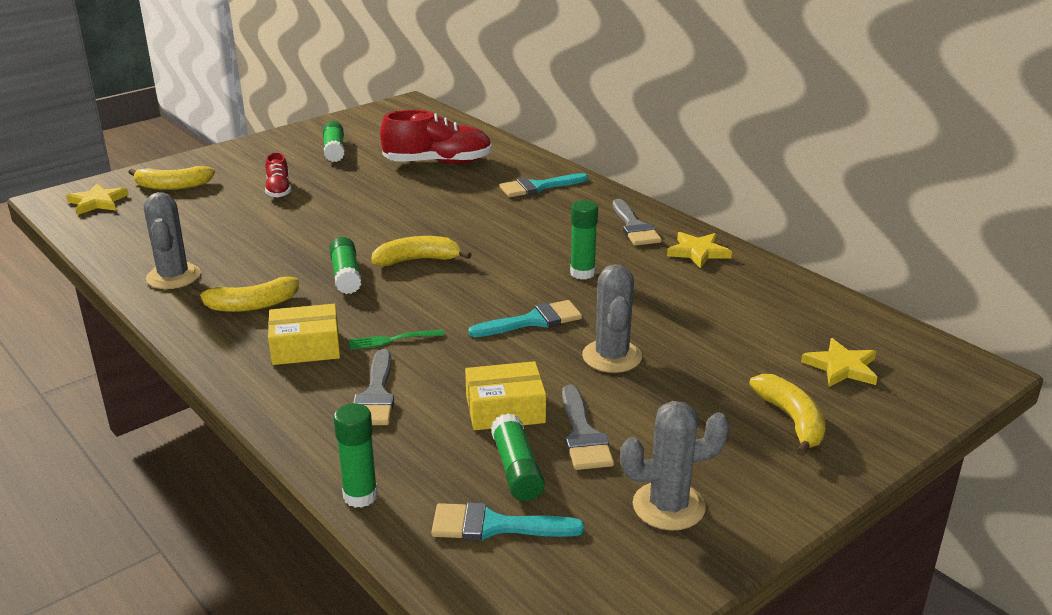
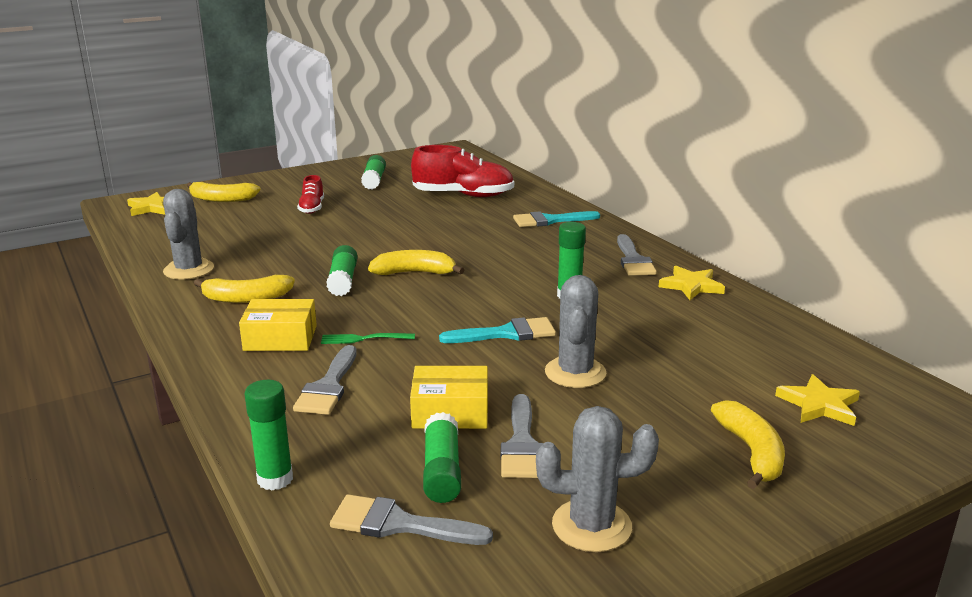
camera: 10 degrees right, 5 degrees down
(495, 526) = (399, 524): turquoise brush -> grey brush

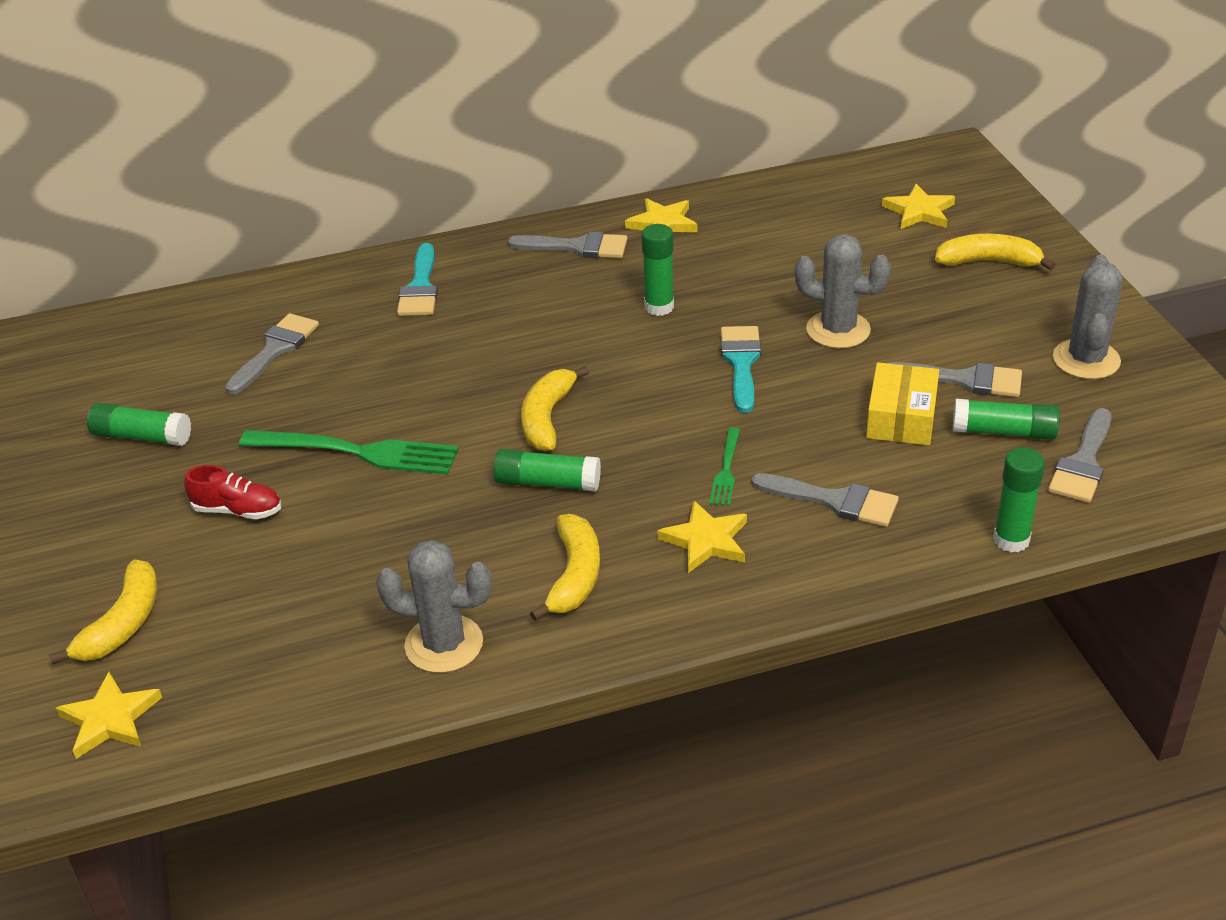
camera: 75 degrees left, 15 degrees up
(280, 338) = (706, 540): yellow box -> yellow star
(368, 227) = (357, 452): none -> green fork
(463, 195) = (275, 350): red shoe -> grey brush

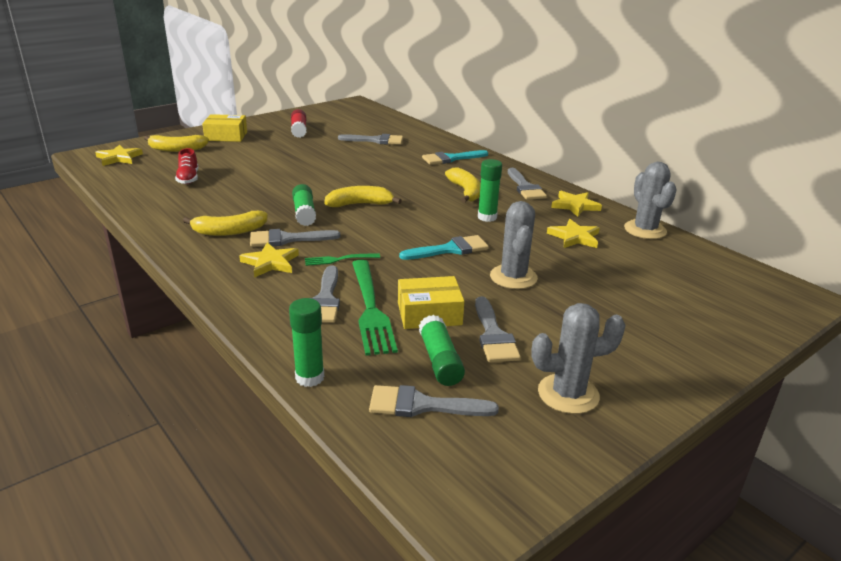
camera: 65 degrees right, 10 degrees down
(96, 543) = (226, 136): none -> yellow box
(142, 436) = (299, 130): green glue stick -> red glue stick
(238, 510) = (256, 154): red shoe -> red shoe (188, 178)
(357, 452) = (308, 168): green fork -> green fork (370, 309)
(444, 644) = (171, 209): grey cactus -> grey cactus (645, 230)
(635, 513) = (287, 239): none -> grey brush
(919, 211) = (697, 291): yellow star -> yellow star (574, 237)
(988, 262) = (662, 329): yellow banana -> yellow banana (465, 191)

